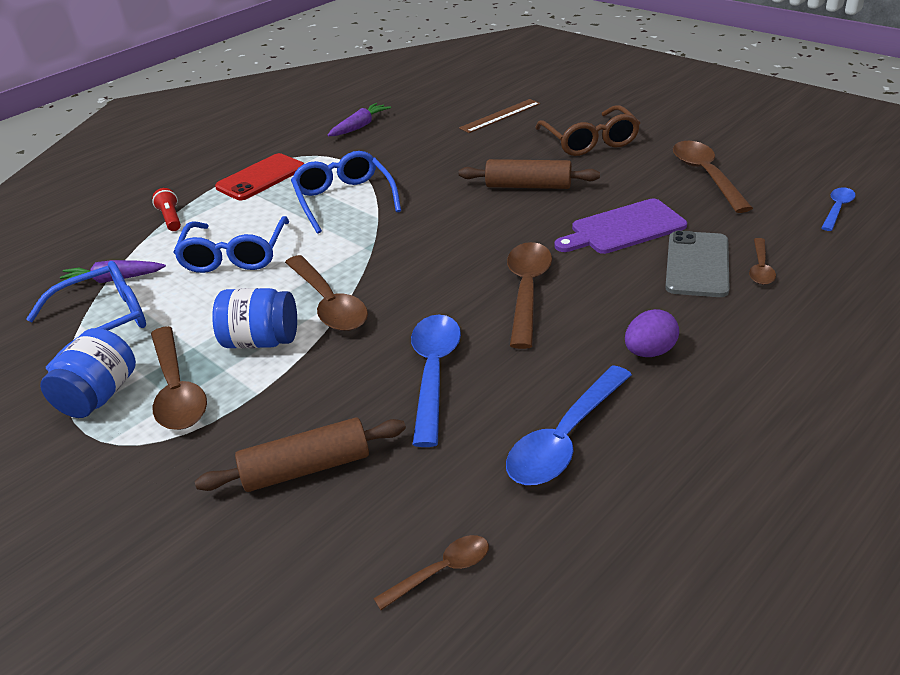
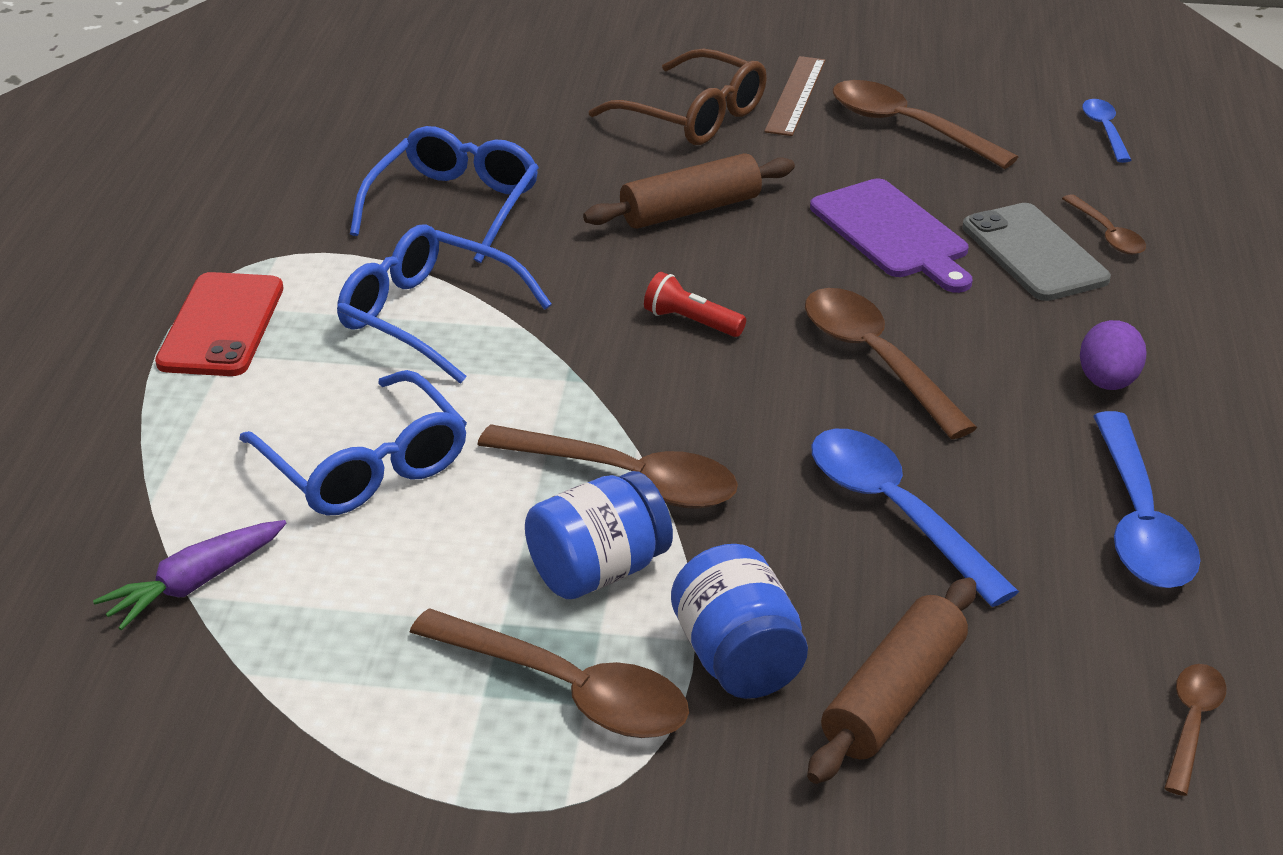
camera: 40 degrees left, 0 degrees up
(99, 395) = (453, 754): blue jar -> blue jar (737, 658)
(104, 322) = (285, 652): blue glasses -> blue glasses (454, 206)
(171, 219) = (148, 448): red flashlight -> red flashlight (691, 322)
(360, 126) = (282, 186): purple carrot -> none
(500, 116) = (504, 108): brown ruler -> brown ruler (795, 95)
(624, 228) = (893, 233): purple cutting board -> purple cutting board turned 60 degrees counterclockwise

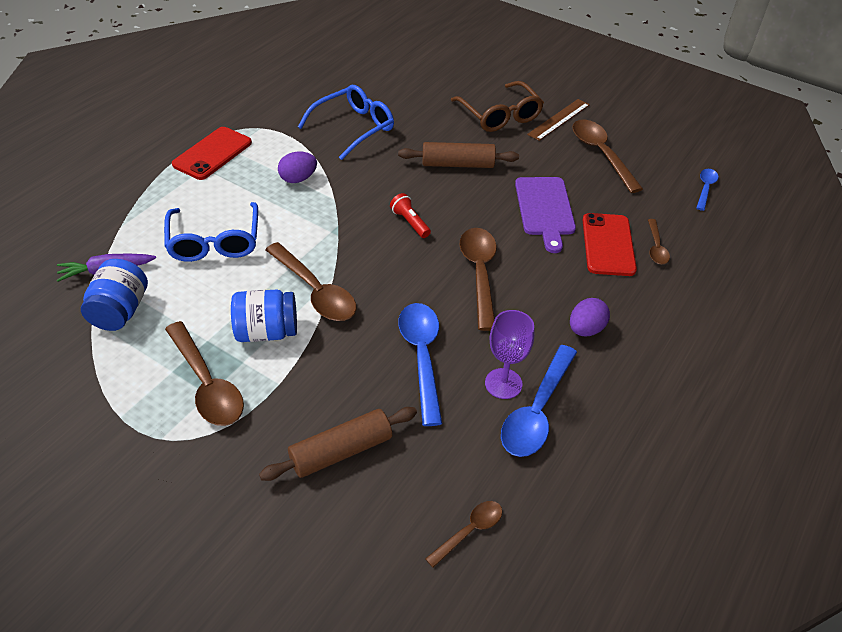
camera: 25 degrees right, 10 degrees up
(428, 316) = (298, 179): blue glasses -> purple egg
(737, 658) = (289, 400): blue jar -> blue jar (120, 311)
(1034, 253) = (608, 245): grey phone -> red phone
(1055, 502) = (503, 383): none -> purple goblet

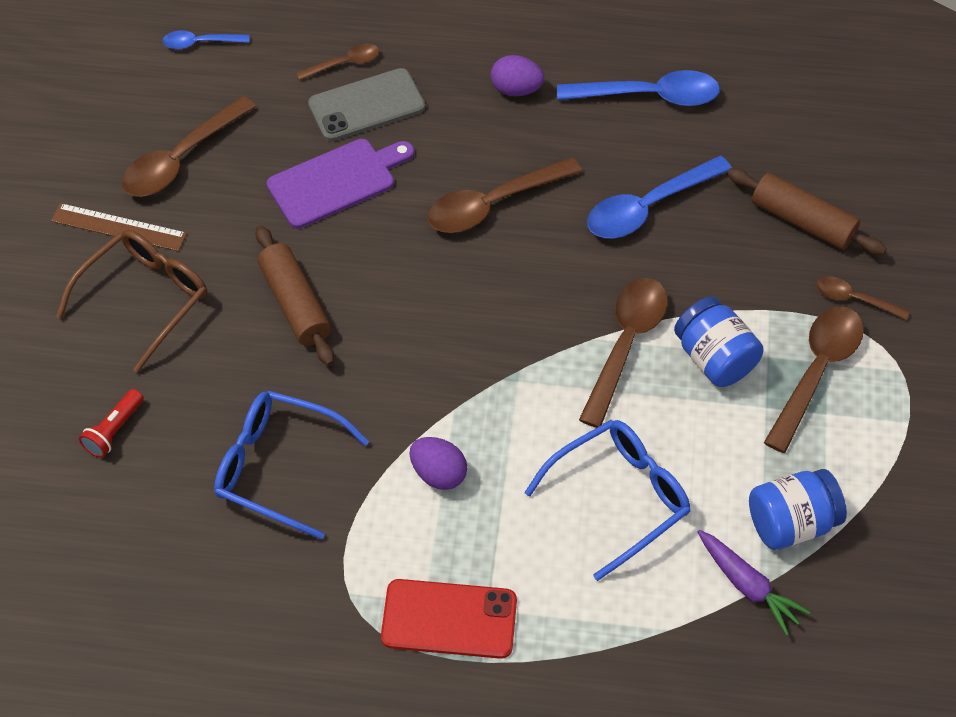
camera: 115 degrees left, 10 degrees up
(410, 222) = (447, 306): red flashlight -> red flashlight (114, 430)
(469, 531) = (805, 101): brown spoon -> brown spoon (854, 299)
(503, 383) = (634, 131): purple goblet -> none
(608, 245) = (366, 106): red phone -> grey phone

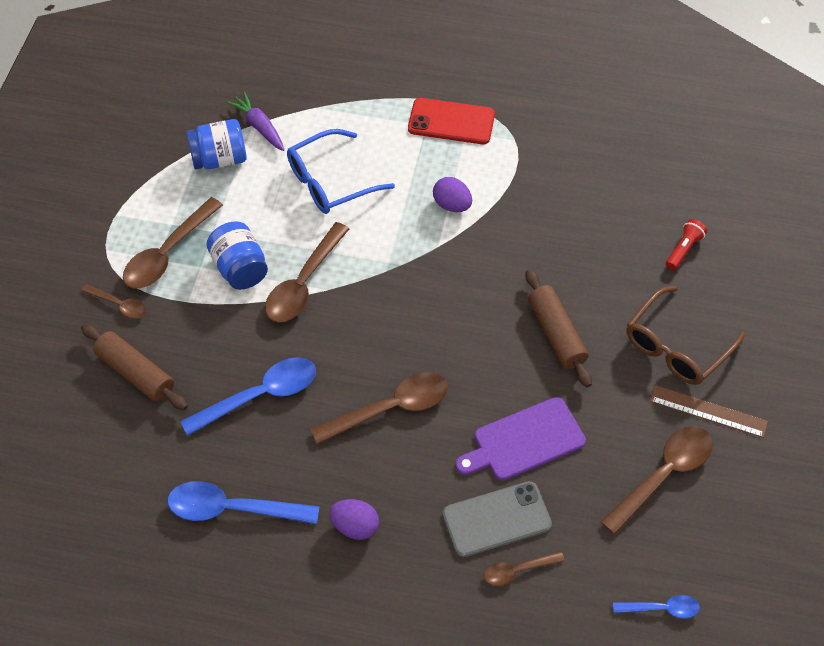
camera: 175 degrees left, 0 degrees up
(277, 467) = (564, 217): blue glasses -> none

